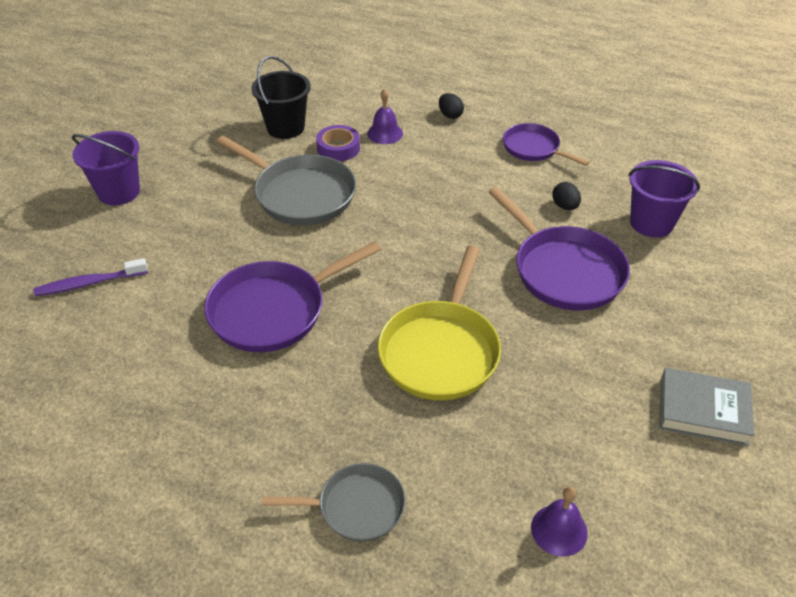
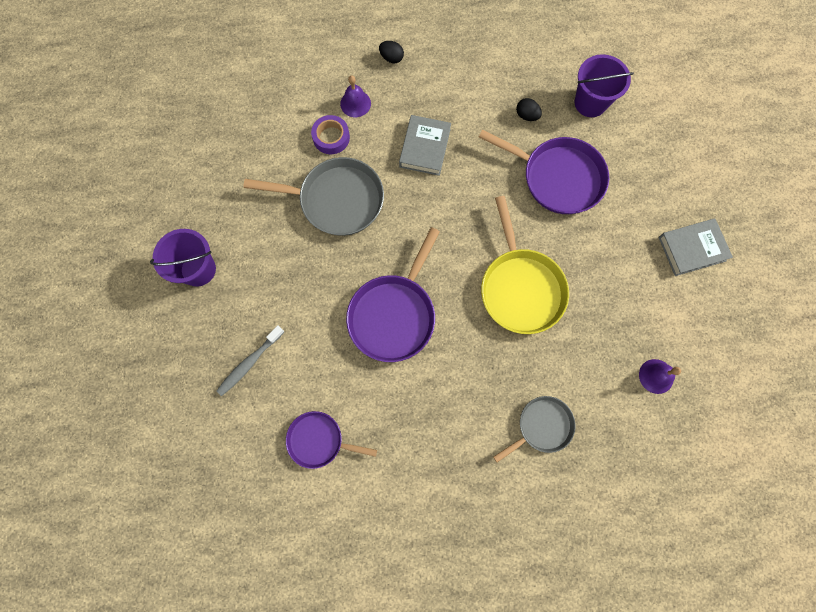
camera: 30 degrees left, 30 degrees up
(89, 283) = (249, 363): purple toothbrush -> grey toothbrush
(285, 128) = (275, 135): black bucket -> none
(428, 190) = (425, 148): none -> grey book
(533, 148) = (473, 65): purple pan -> purple pan (319, 440)

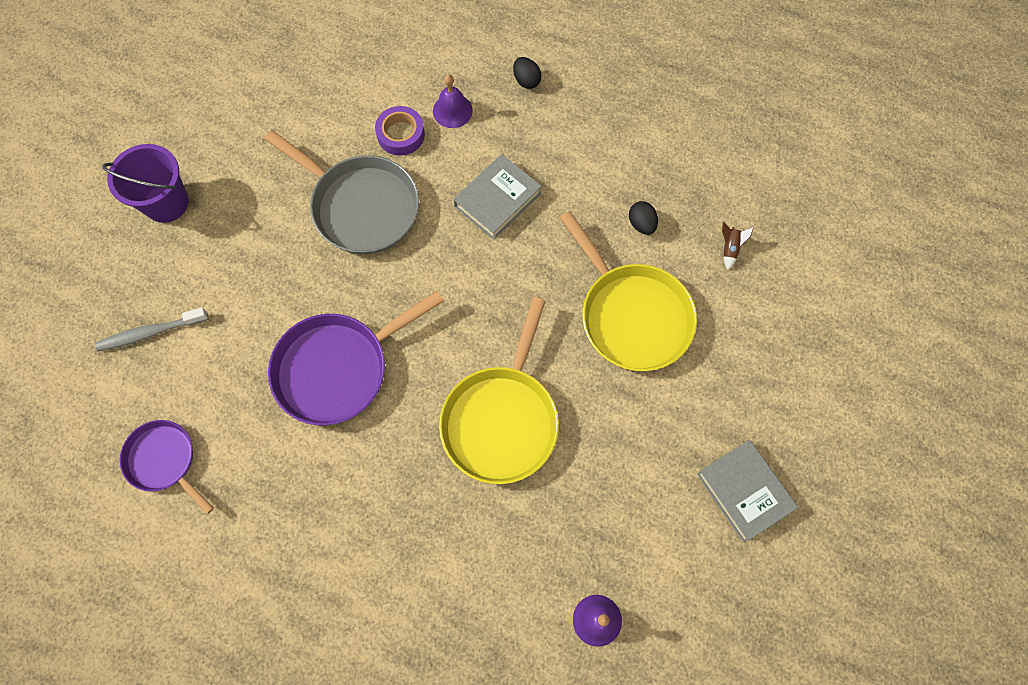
camera: 30 degrees right, 5 degrees down
(542, 426) = (419, 596): grey pan -> none
(557, 177) = (631, 315): purple pan -> yellow pan
(590, 103) = (730, 248): purple bucket -> brown rocket
(692, 249) = (744, 491): grey book -> grey book turned 45 degrees clockwise

